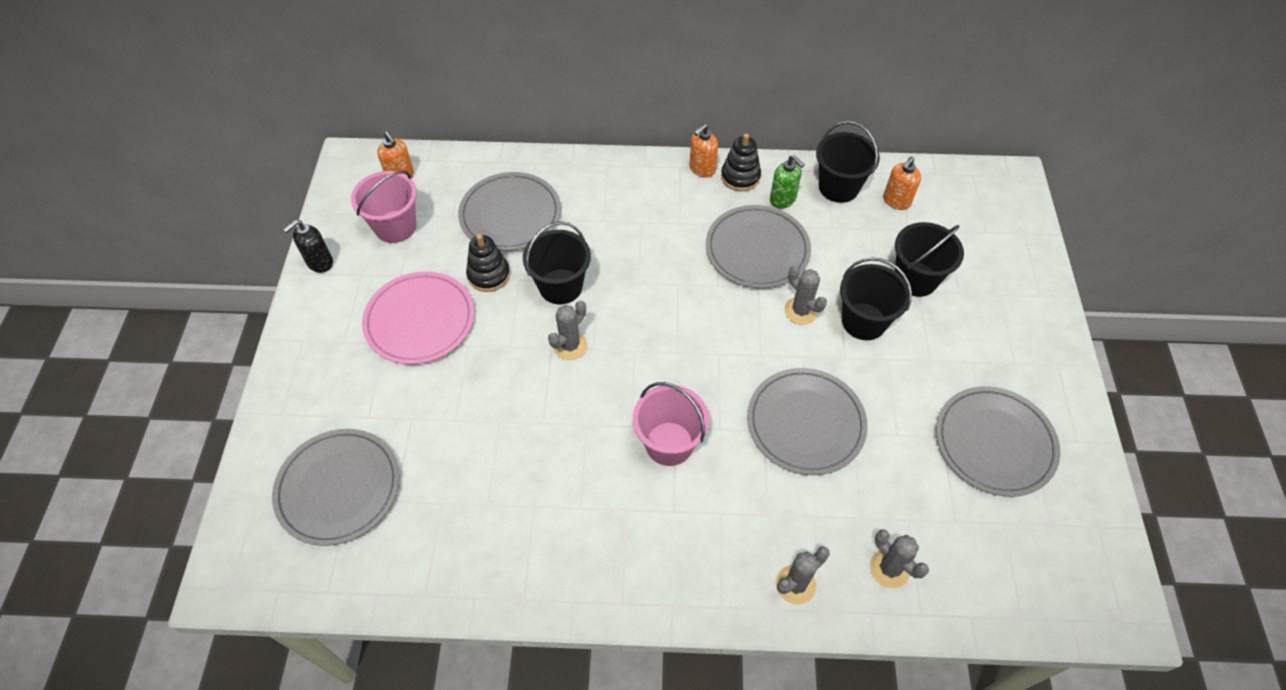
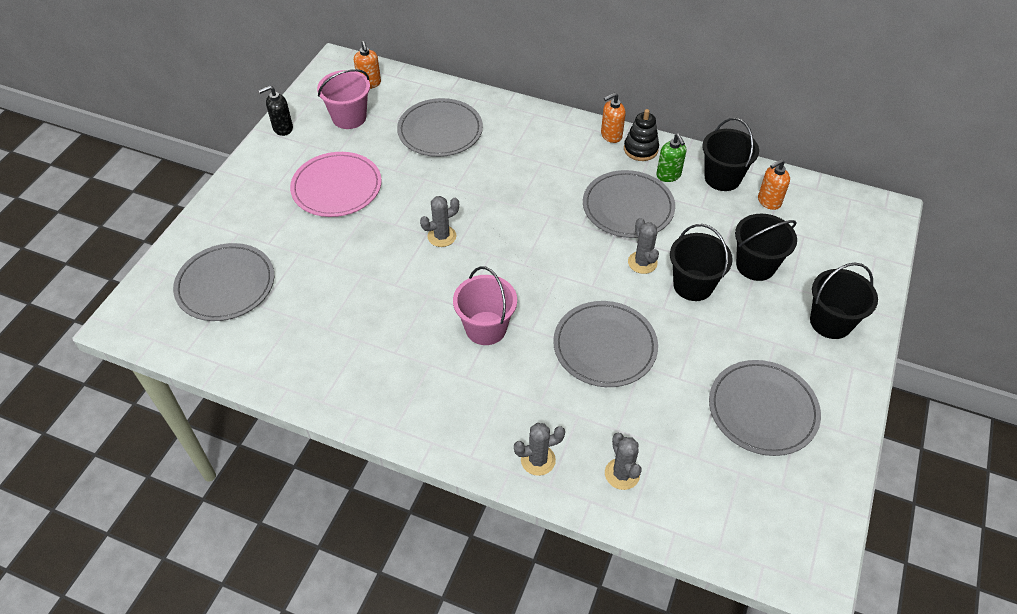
camera: 20 degrees right, 5 degrees down
(489, 275) = (403, 169): black stacking toy -> none
(560, 286) = (454, 192): black bucket -> black bucket (830, 322)

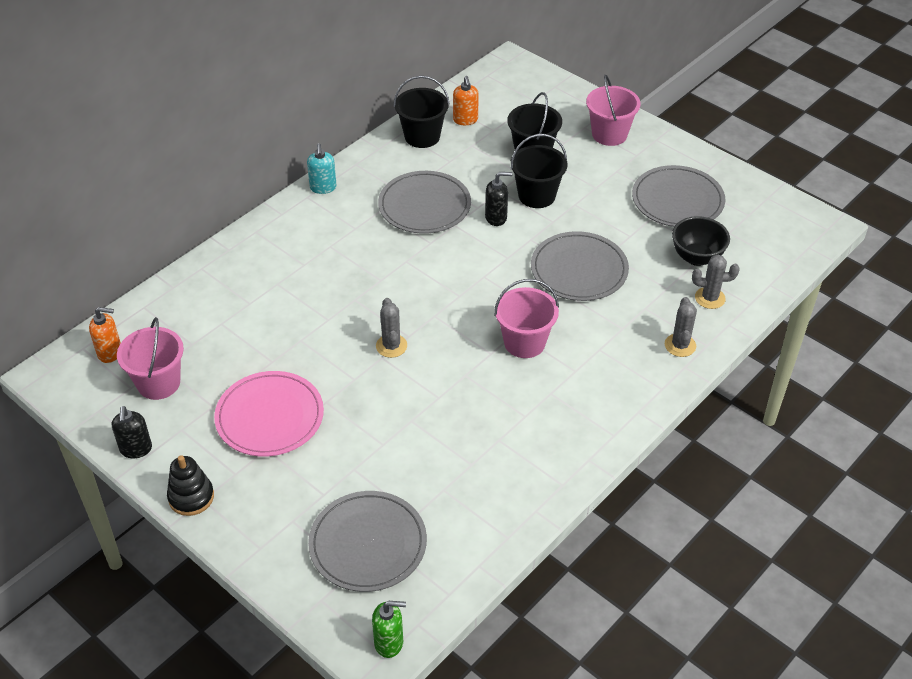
camera: 70 degrees left, 5 degrees down
(440, 131) = (233, 310): grey plate -> none
(611, 135) = (323, 188): orange soap dispenser -> turquoise soap dispenser
(640, 149) = (354, 174): black stacking toy -> black stacking toy (191, 497)
(642, 262) = (496, 218): grey cactus -> black soap dispenser
(668, 175) = (399, 167): green soap dispenser -> green soap dispenser (389, 642)
(679, 448) = (696, 257): none -> black bowl
(830, 322) = (609, 134): black bucket -> pink bucket

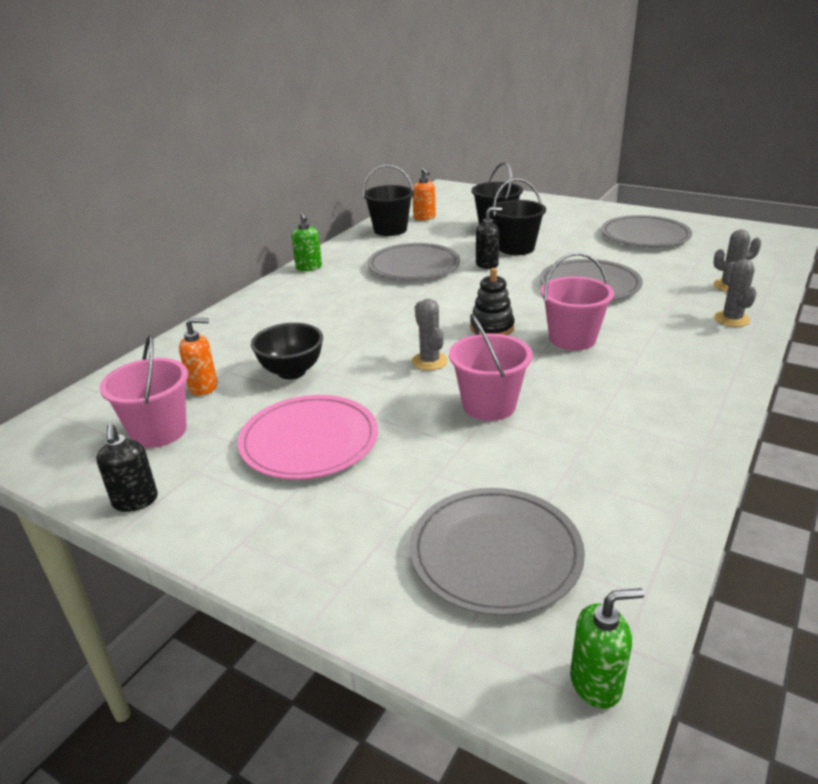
camera: 10 degrees left, 15 degrees down
(110, 352) = (93, 413): orange soap dispenser -> orange soap dispenser (204, 387)
(191, 497) = (223, 542): black stacking toy -> black stacking toy (492, 328)
(323, 188) = (309, 267): turquoise soap dispenser -> green soap dispenser
(609, 134) = (555, 211): pink bucket -> pink bucket (489, 405)
(696, 257) = (693, 264): black bowl -> black bowl (291, 372)

